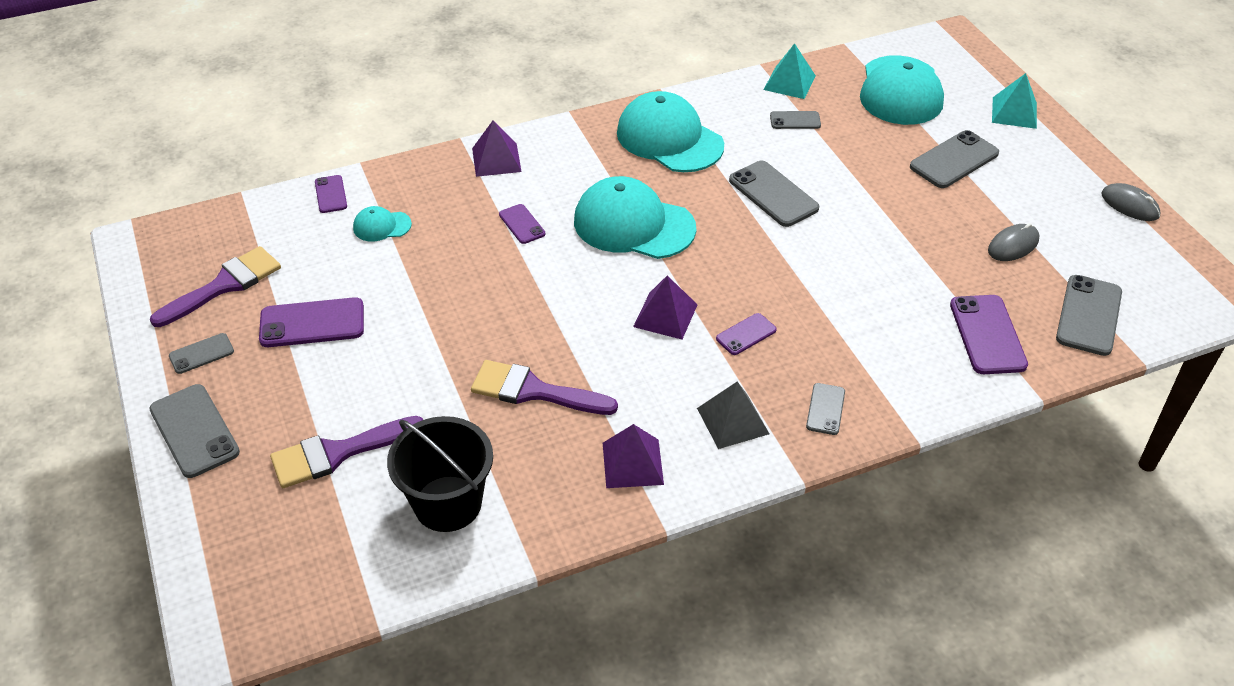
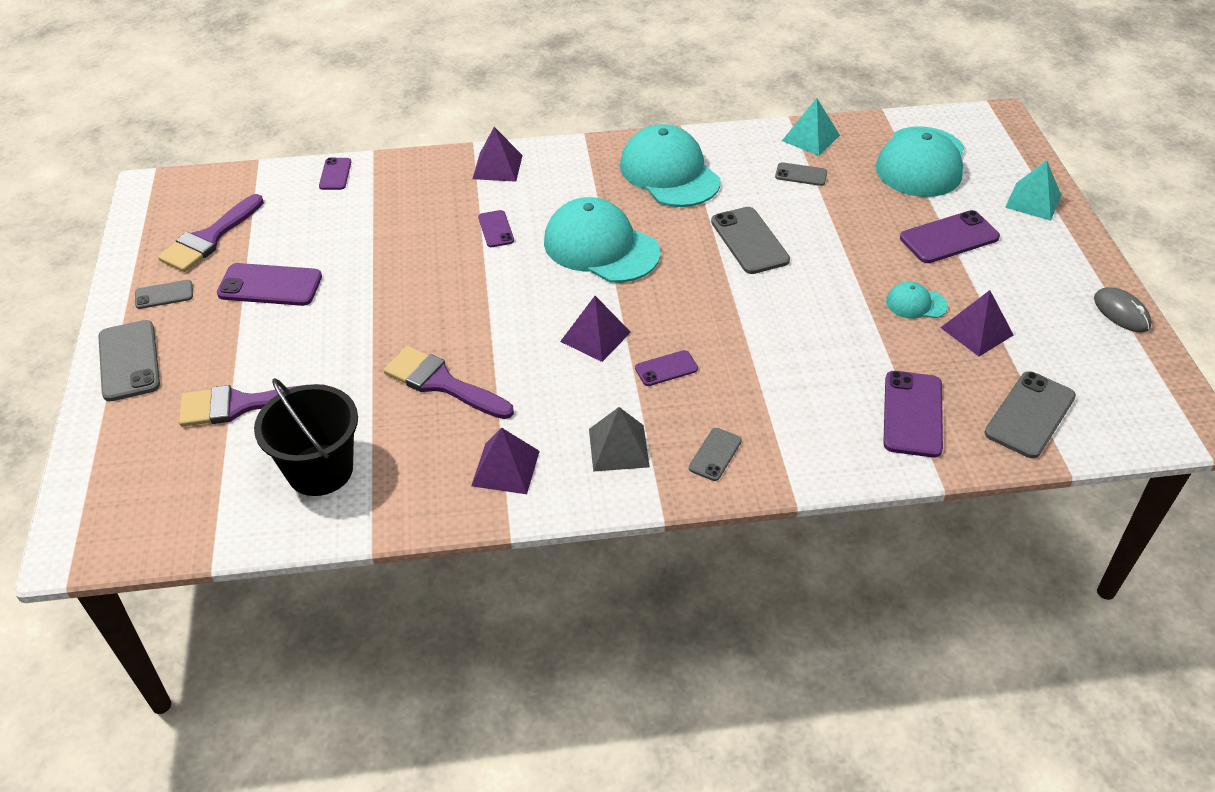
camera: 15 degrees right, 0 degrees up
(224, 285) = (209, 238): purple brush -> purple brush turned 150 degrees clockwise
(382, 226) = (368, 210): turquoise cap -> turquoise cap (916, 303)
(954, 160) = (949, 238): grey phone -> purple phone
(1013, 245) = (977, 331): grey mouse -> purple pyramid

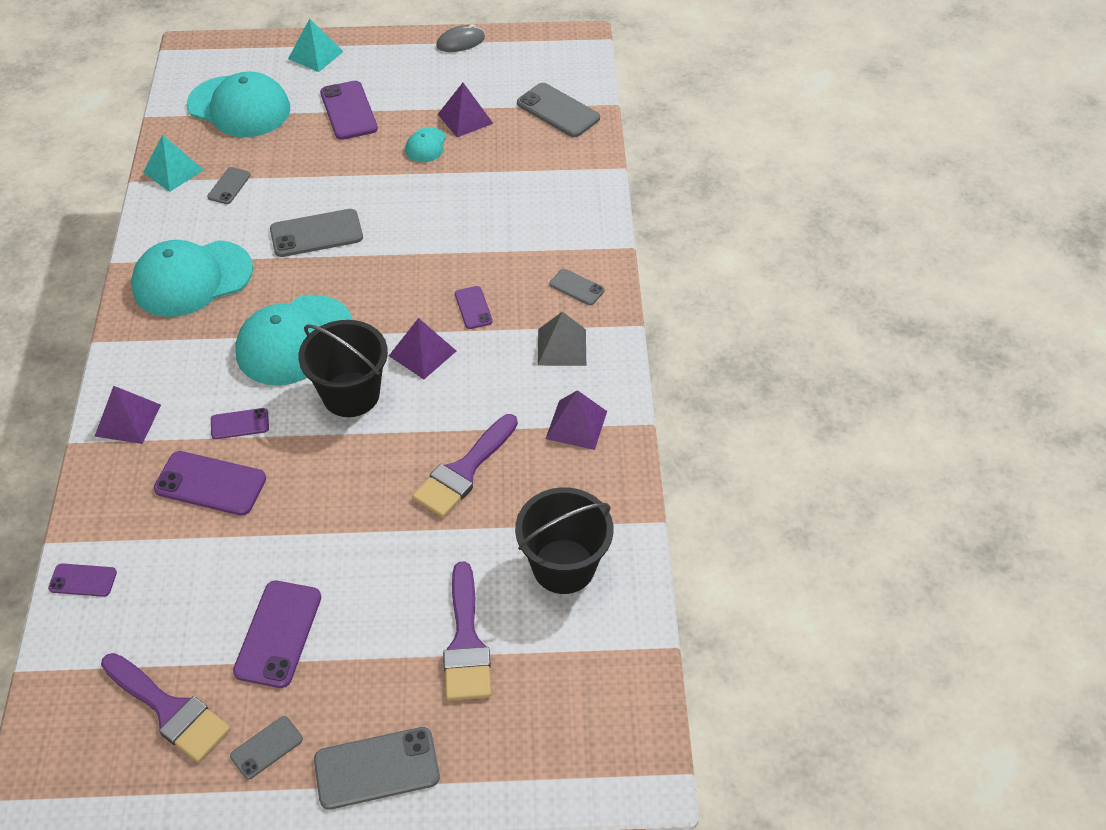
camera: 85 degrees left, 5 degrees up
(164, 295) = (266, 747): grey phone -> grey phone turned 60 degrees clockwise
(536, 293) = (351, 394): none -> black bucket
(912, 414) = (548, 170): purple phone -> purple phone (210, 484)

